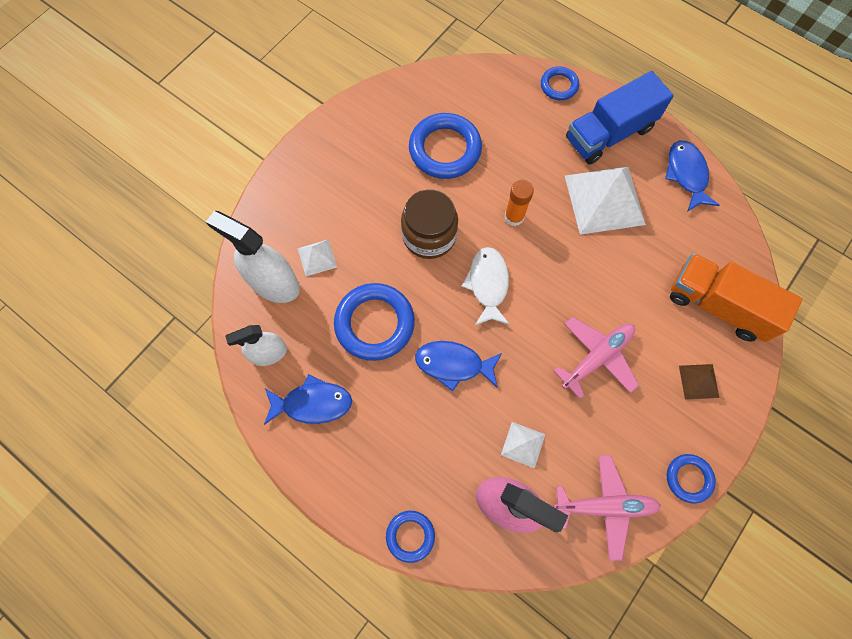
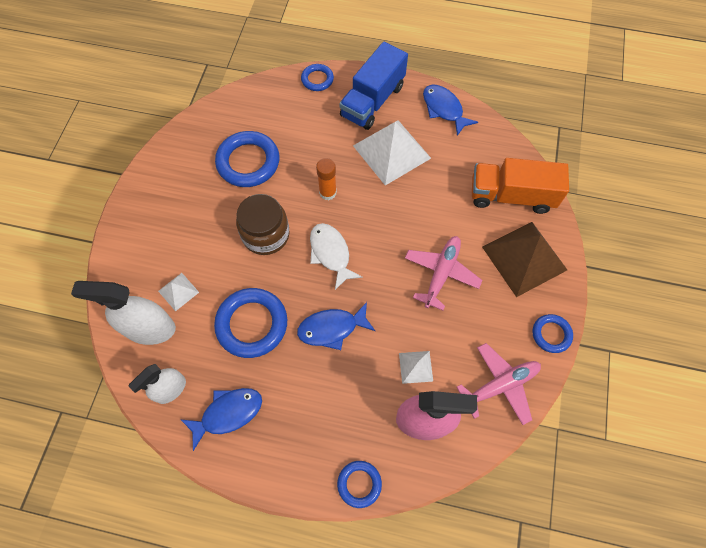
camera: 25 degrees left, 5 degrees down
(698, 381) = (524, 258): brown pyramid -> brown pyramid, size x2.14

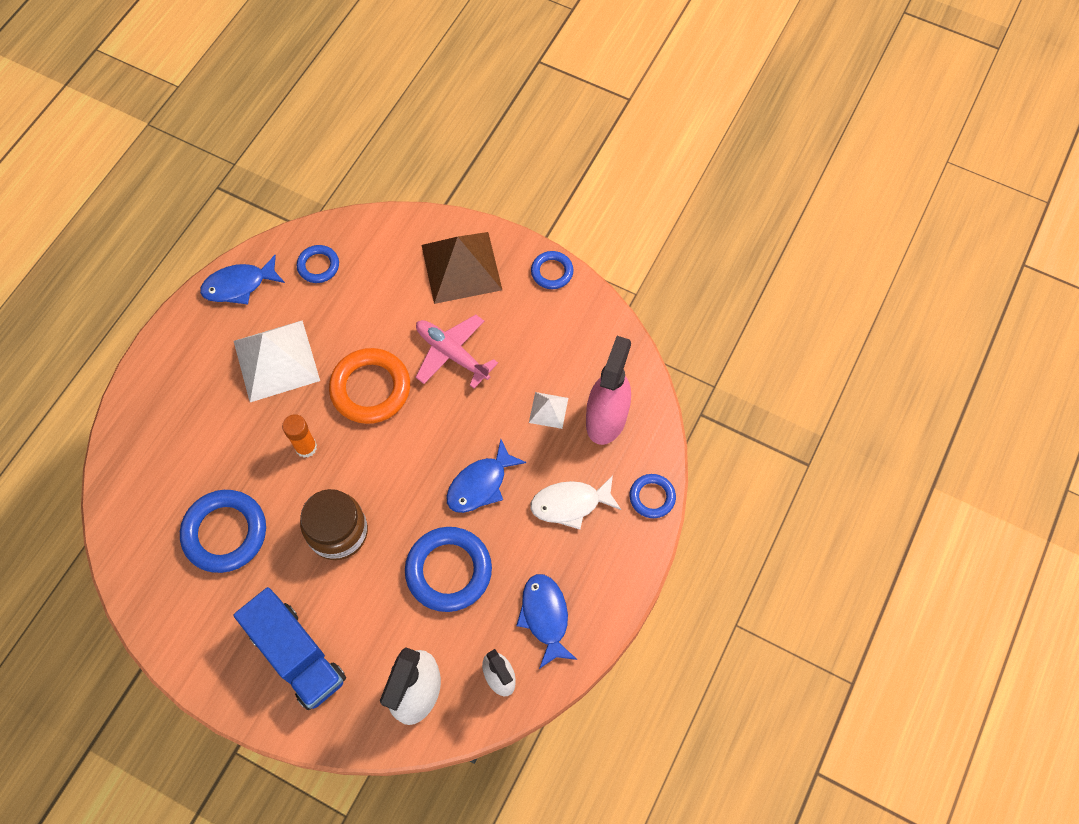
camera: 75 degrees left, 0 degrees up
(178, 291) = (379, 650): white pyramid -> none
(317, 79) = (129, 419): blue ring -> blue ring (318, 266)
(331, 253) = (388, 463): white fish -> white fish (570, 504)
(332, 328) = (480, 484): blue fish -> blue fish turned 45 degrees clockwise
(372, 101) = (193, 362): blue truck -> blue truck (297, 655)
(390, 222) = (370, 388): none -> orange ring
(500, 385) = (590, 336): pink plane -> none
(511, 196) = (383, 254): orange truck -> none

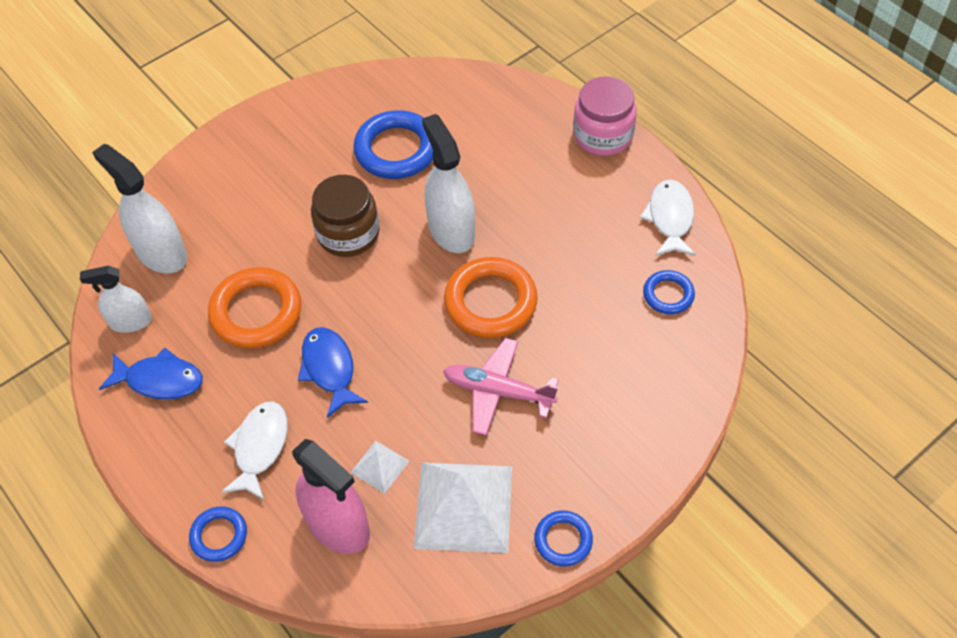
camera: 115 degrees right, 10 degrees down
(157, 363) = (603, 135): none -> pink jar
(239, 285) = (670, 218): blue fish -> white fish
(276, 360) = (563, 229): white pyramid -> white pyramid (464, 506)
(297, 655) = (251, 175): blue truck -> none
(306, 447) = (451, 230): orange glue stick -> white spray bottle
(449, 571) = (256, 312): blue ring -> orange ring
(452, 353) = (497, 391): pink plane -> pink plane turned 135 degrees counterclockwise
(461, 267) = (610, 439): brown pyramid -> none

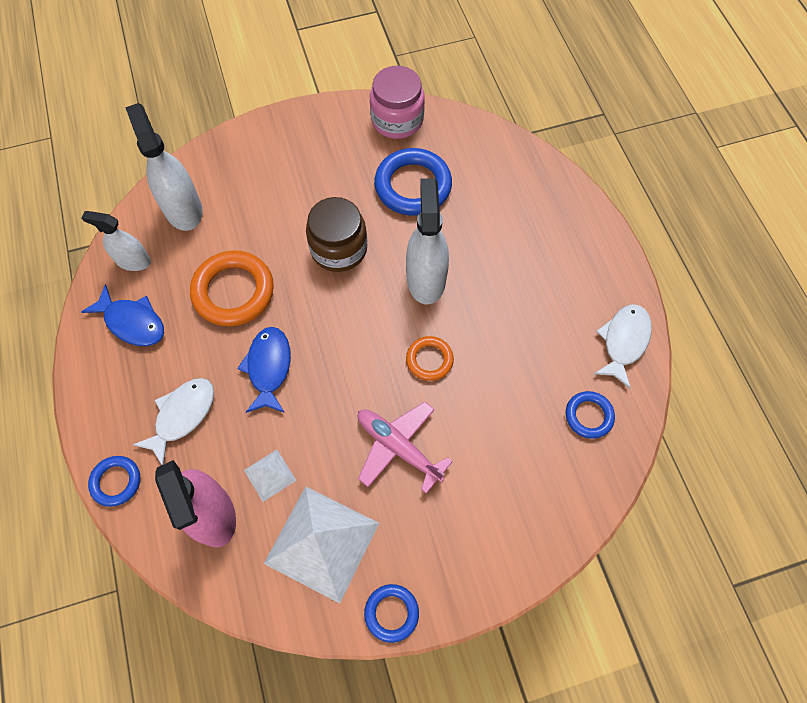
camera: 20 degrees right, 10 degrees up
(490, 302) = (429, 360): orange ring -> orange ring, size x0.55
(603, 135) = (598, 238): pink jar -> pink jar (397, 120)

